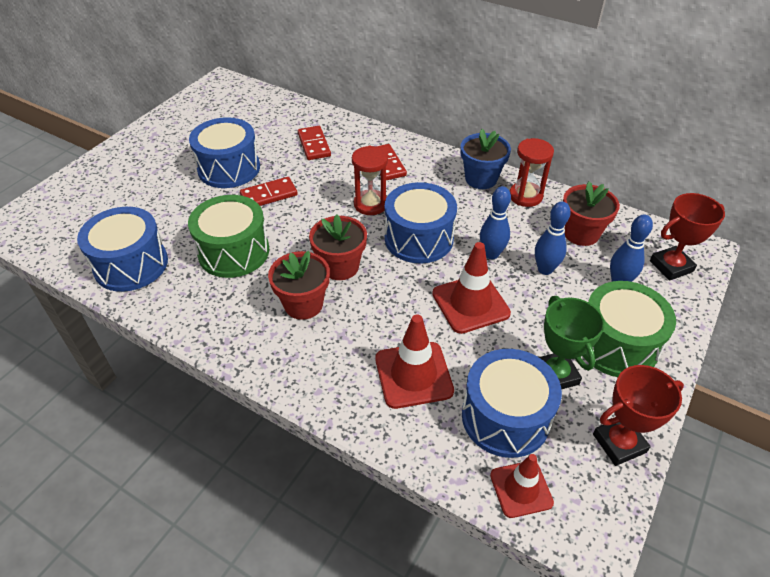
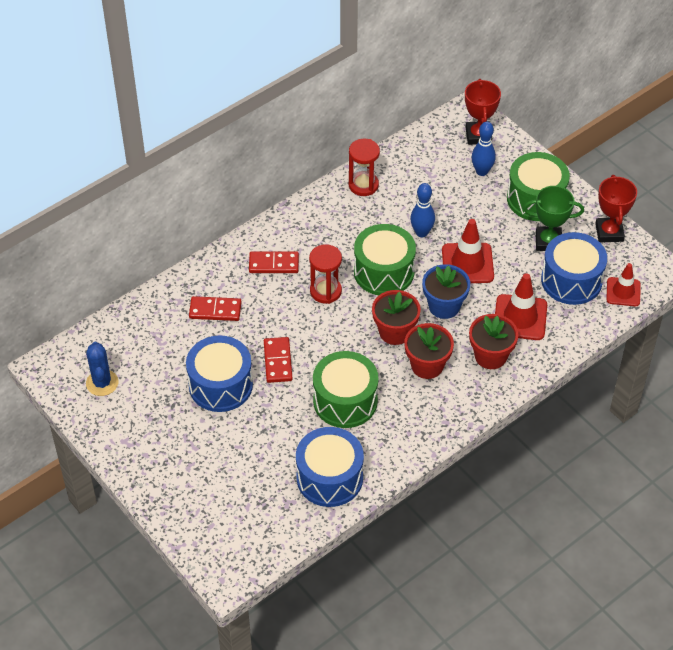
camera: 70 degrees left, 5 degrees up
(212, 109) = (102, 383): none -> blue cactus
(418, 238) = (384, 272): blue drum -> green drum
(481, 179) = (327, 205): blue flower pot -> blue flower pot (444, 306)
(545, 269) = (451, 207): blue bowling pin -> none
(581, 233) = (422, 170): red flower pot -> red flower pot (490, 356)

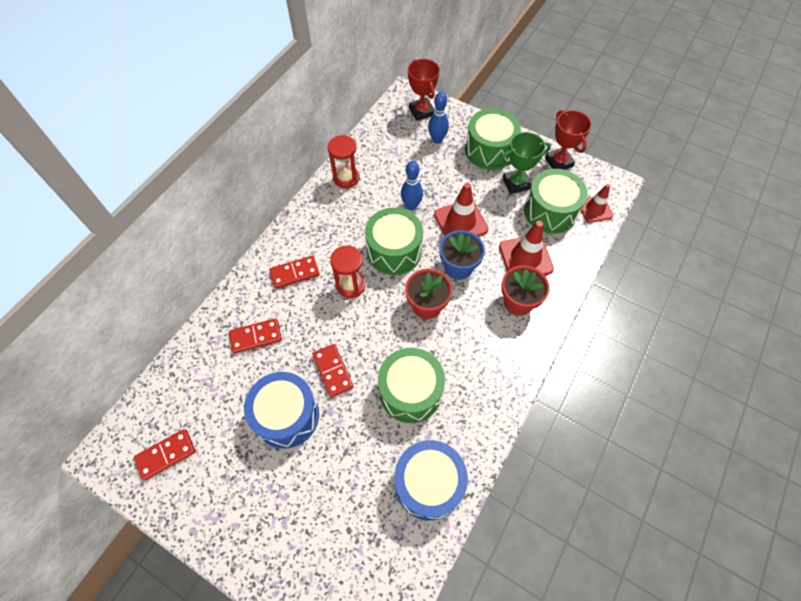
camera: 20 degrees left, 10 degrees up
(102, 383) = (166, 455): blue cactus -> red domino
(427, 365) = (468, 330): red flower pot -> none
(571, 280) = (550, 211): blue drum -> green drum

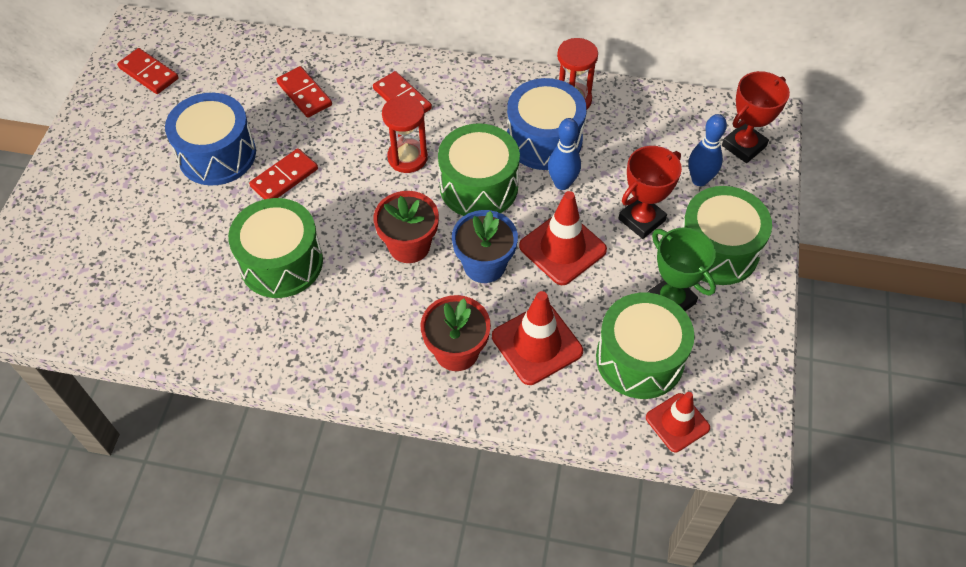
camera: 70 degrees right, 5 degrees down
(428, 483) = (170, 313): blue drum -> blue drum (544, 140)
(558, 162) = (748, 350): red trophy -> red trophy (641, 220)

